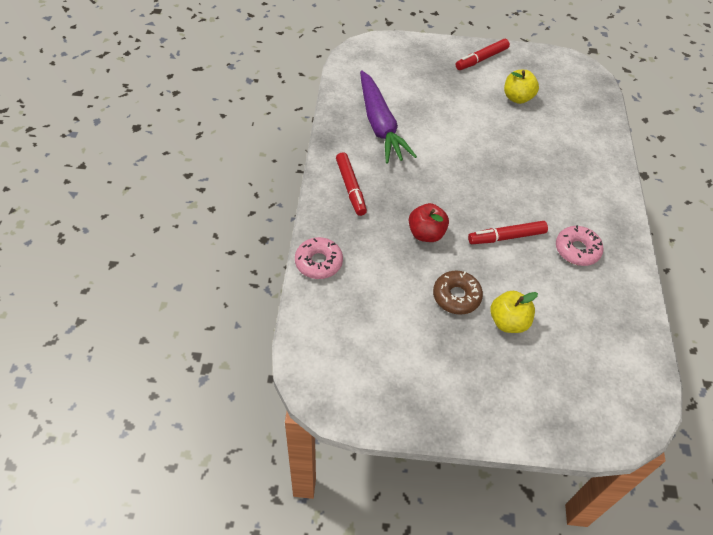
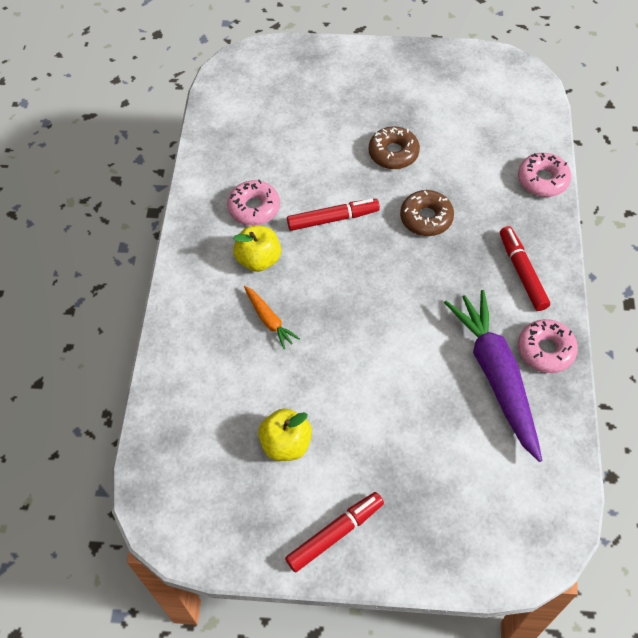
camera: 175 degrees left, 5 degrees up
(343, 137) = (545, 350): none -> pink donut
(426, 234) = (426, 218): red apple -> brown donut
(508, 322) = (342, 132): yellow apple -> yellow apple (259, 260)
(544, 165) = (269, 320): none -> orange carrot

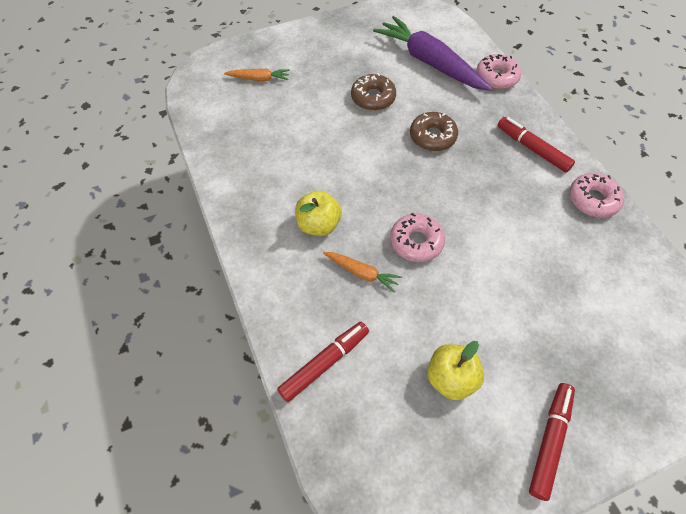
camera: 30 degrees left, 0 degrees up
(254, 208) = (286, 183): pink donut -> pink donut (416, 242)
(293, 90) = (259, 79): none -> orange carrot
(333, 219) = (359, 166): red marker -> red marker (324, 363)
(496, 376) = (573, 236): purple carrot -> purple carrot (430, 62)

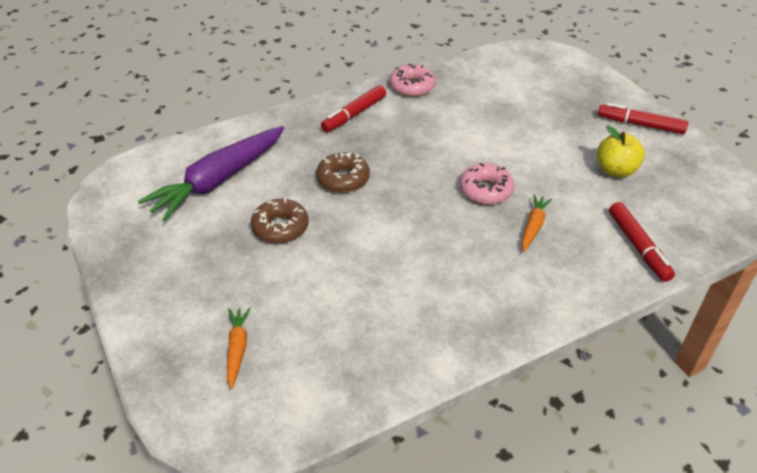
camera: 95 degrees left, 15 degrees down
(318, 225) = (483, 263): yellow apple -> none
(324, 363) = (638, 247): red marker -> red marker turned 150 degrees counterclockwise
(496, 77) = (248, 131): pink donut -> none

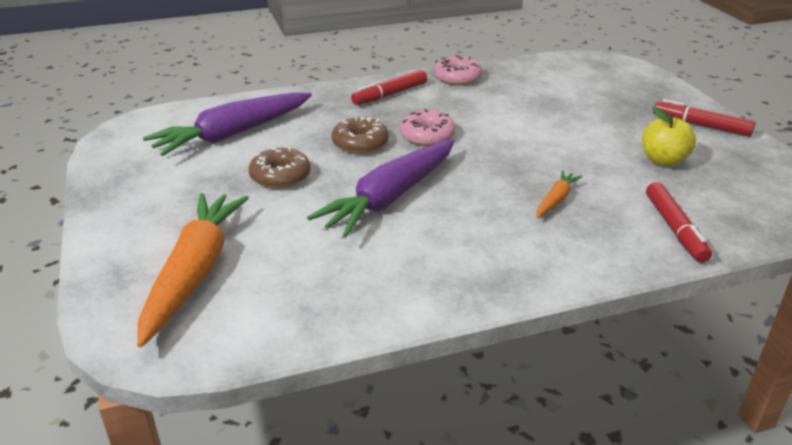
camera: 10 degrees right, 10 degrees down
(237, 349) = (195, 273): orange carrot -> orange carrot, size x2.18
(388, 241) = (390, 198): none -> purple carrot
(486, 190) = (511, 165): pink donut -> pink donut (427, 136)

